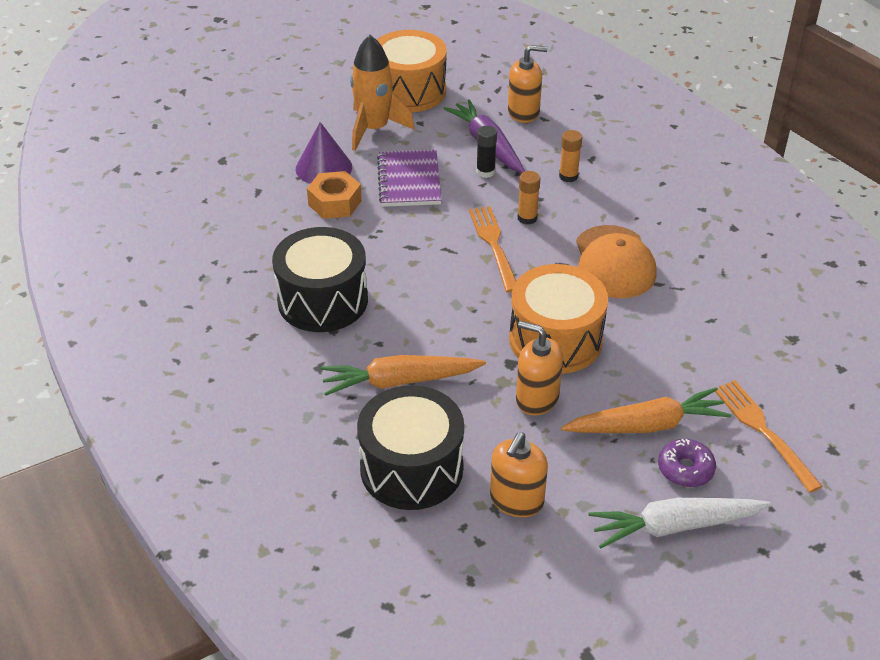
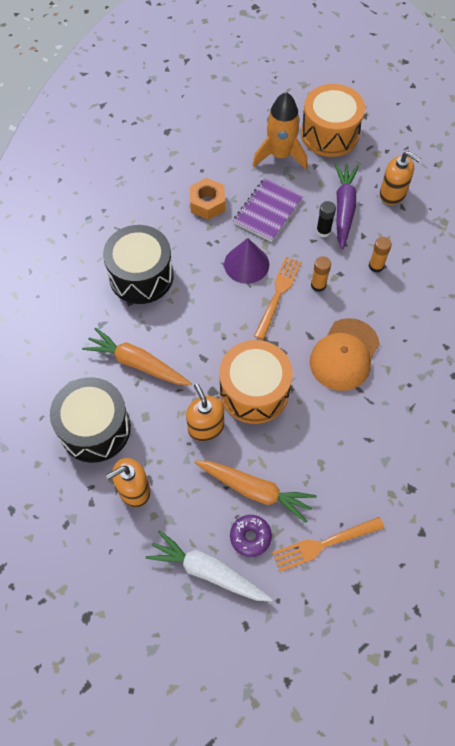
camera: 35 degrees right, 20 degrees up
(323, 168) = (223, 171): purple cone -> purple cone (246, 264)
(763, 431) = (324, 544): orange fork -> orange fork turned 120 degrees counterclockwise

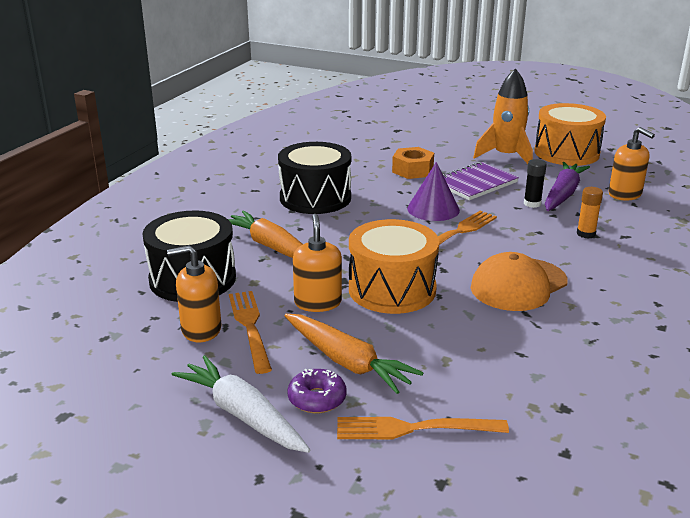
camera: 20 degrees right, 35 degrees down
(169, 474) = (250, 327): none -> orange fork
(318, 285) = (509, 234): orange glue stick -> none

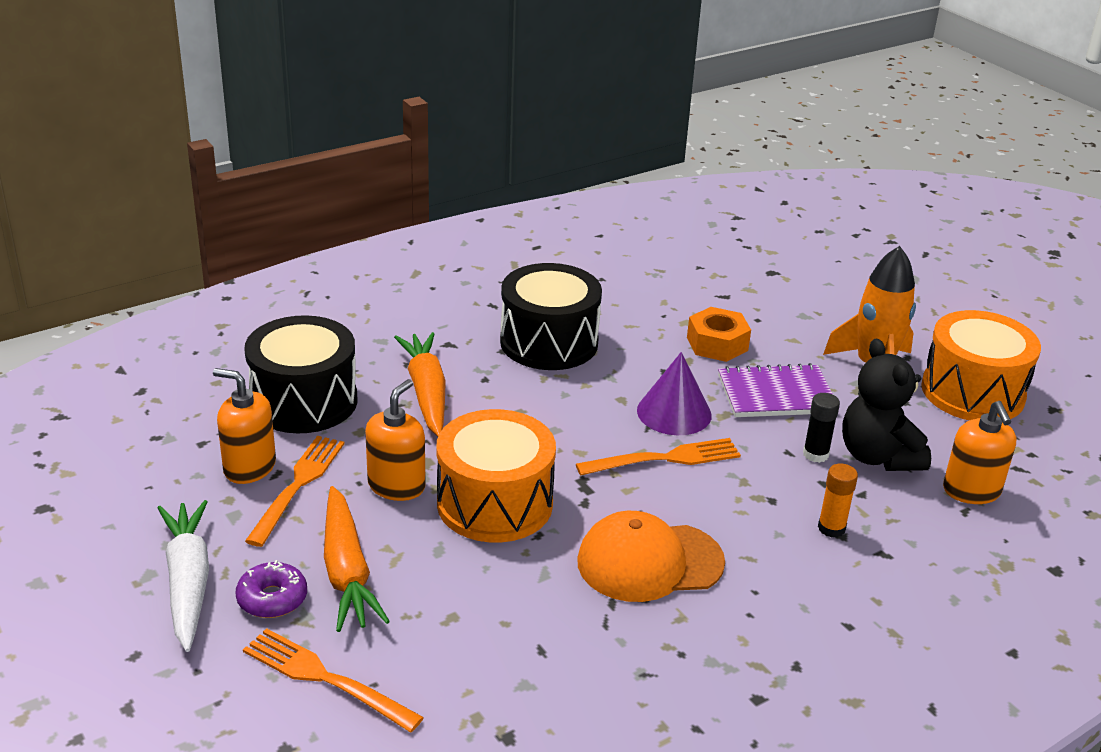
camera: 30 degrees right, 5 degrees up
(563, 194) = (878, 456): purple carrot -> black teddy bear

